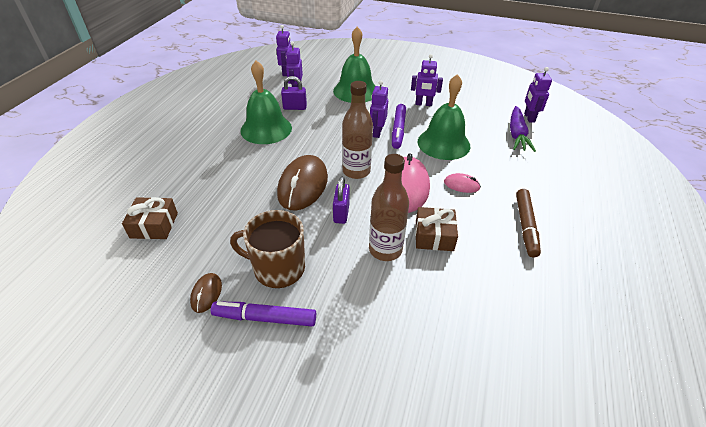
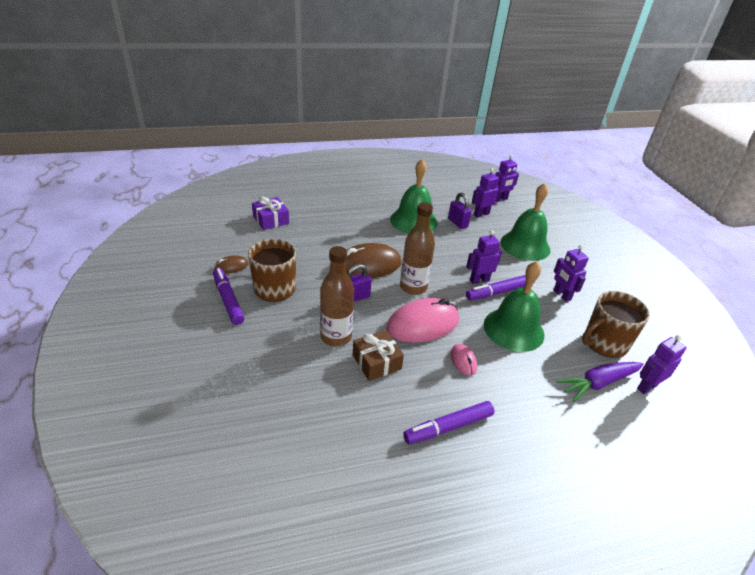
camera: 55 degrees right, 5 degrees down
(154, 225) = (271, 220): brown gift -> purple gift
(482, 112) = (604, 343): none -> brown mug
(525, 226) = (448, 427): brown marker -> purple marker

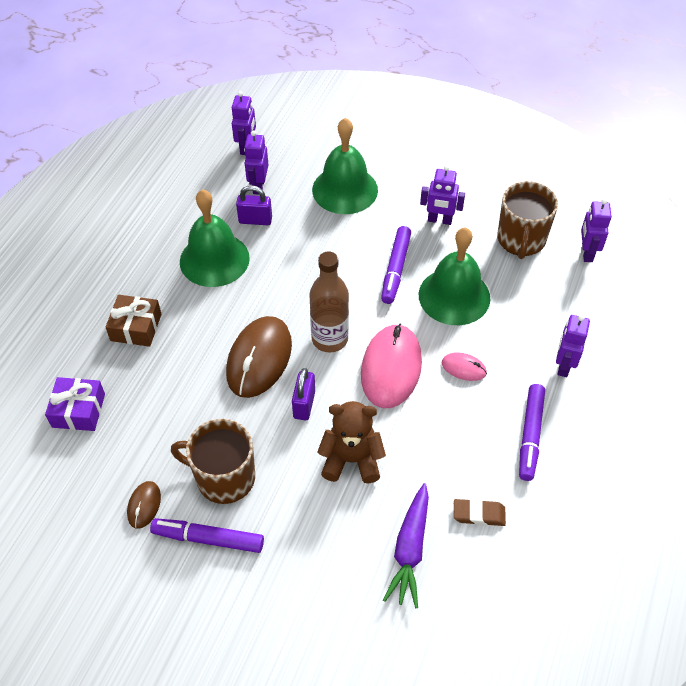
camera: 50 degrees left, 15 degrees up
(336, 337) = (351, 460): brown bottle -> brown teddy bear
(352, 426) = (479, 514): none -> brown eraser
(376, 362) = (413, 444): brown gift -> brown gift (136, 327)
(479, 280) = (366, 272): purple robot -> purple robot (563, 365)
(598, 383) = (560, 284): purple carrot -> purple carrot (410, 550)

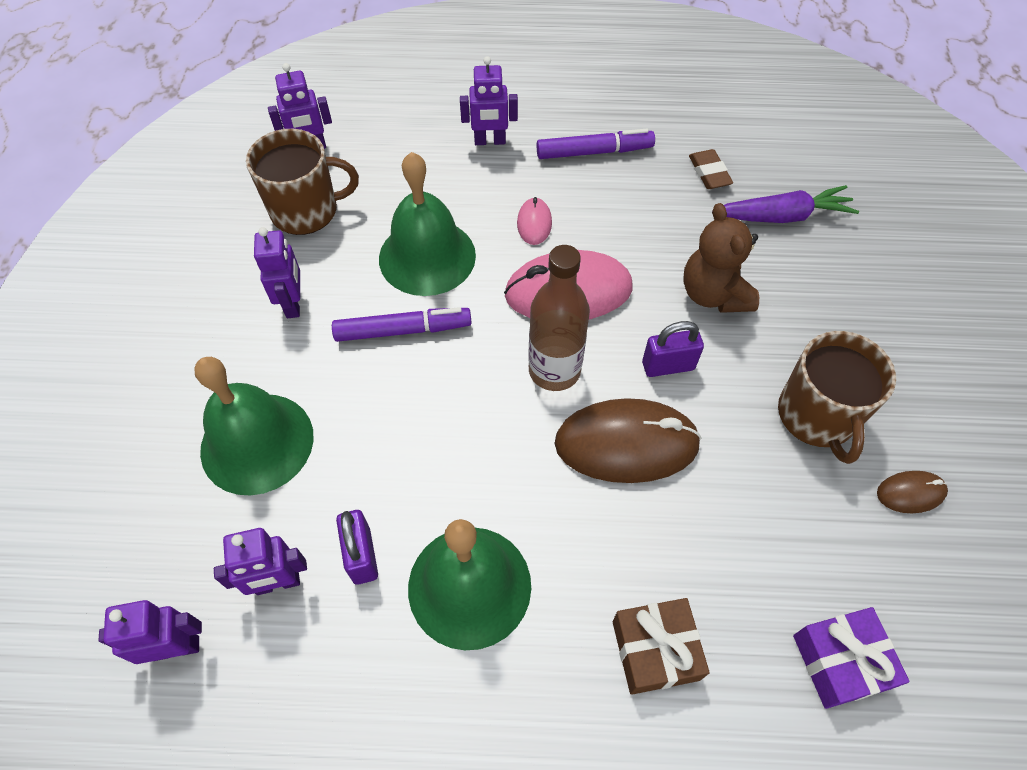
camera: 110 degrees left, 5 degrees up
(208, 539) = (899, 401): purple marker -> none

